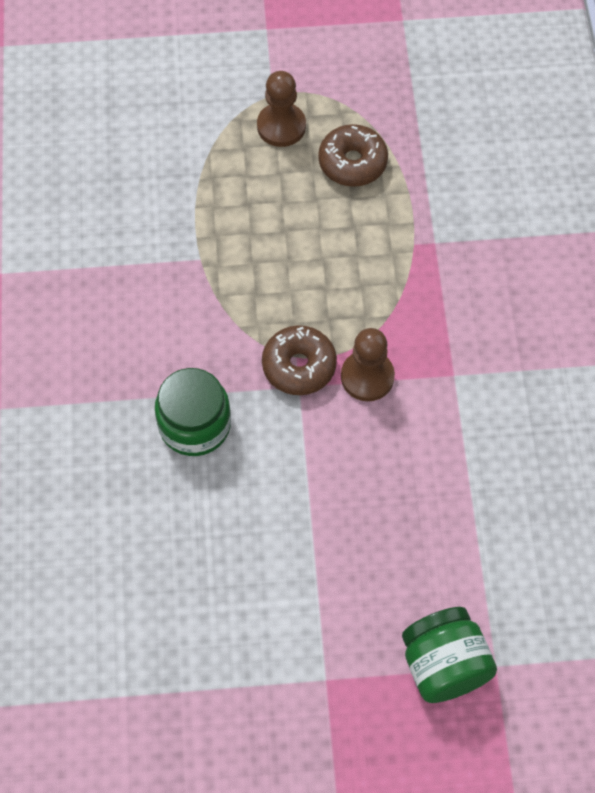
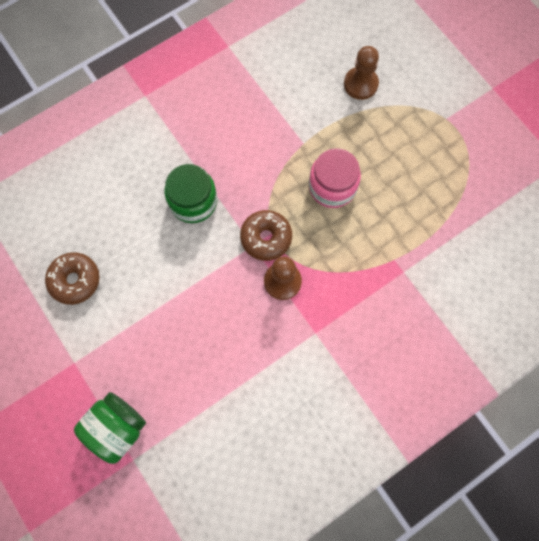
camera: 60 degrees right, 10 degrees up
(279, 258) = (332, 187): none -> pink jar
(281, 126) = (426, 136): brown pawn -> brown pawn (360, 84)
(352, 162) = (429, 191): brown donut -> brown donut (75, 280)

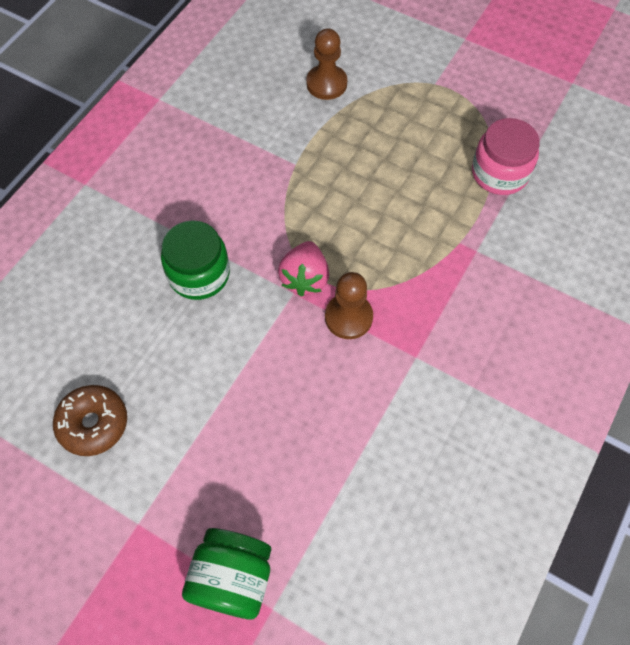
camera: 25 degrees left, 10 degrees down
(266, 238) = (305, 278): brown donut -> pink strawberry
(332, 187) = (351, 195): pink jar -> pink jar (499, 173)

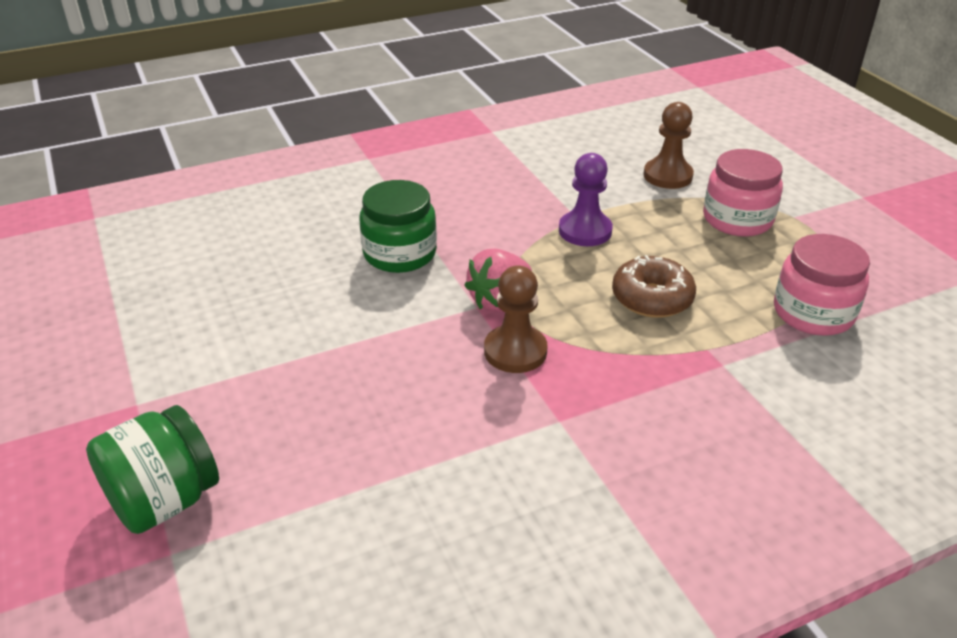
camera: 35 degrees right, 25 degrees down
(93, 424) = (188, 311): brown donut -> brown donut (652, 298)
(310, 175) = (585, 231): none -> purple pawn
(402, 106) = (737, 219): none -> pink jar

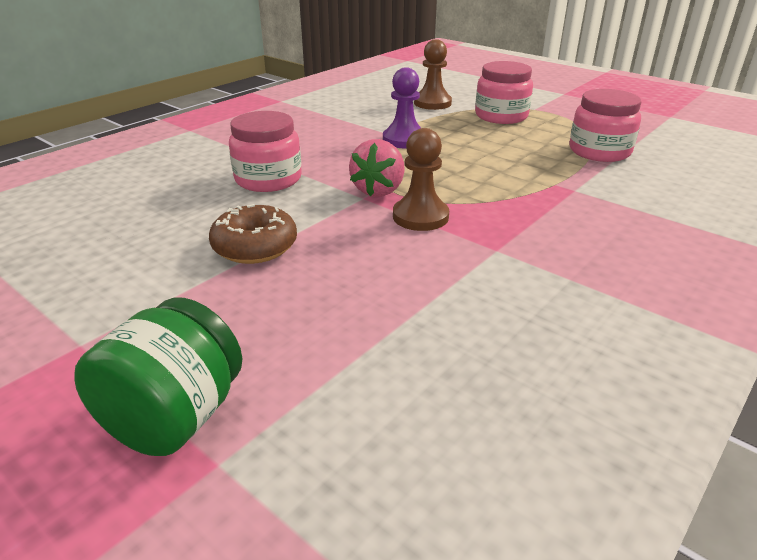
camera: 25 degrees left, 5 degrees down
(400, 253) = (268, 179): green jar -> pink jar
(652, 298) = (489, 165): brown donut -> brown donut (255, 247)

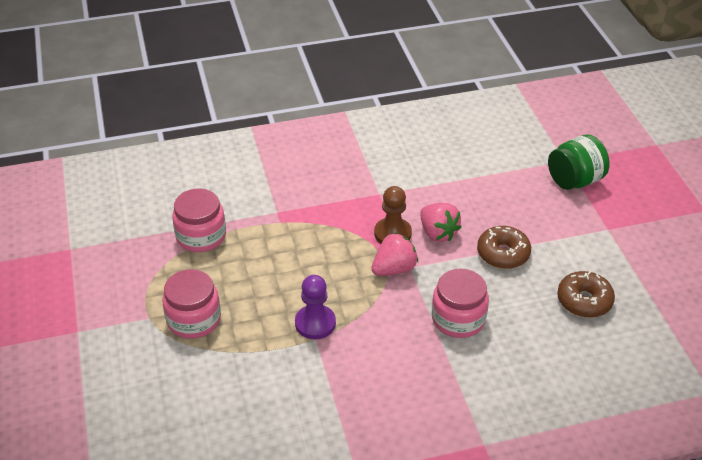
camera: 145 degrees left, 10 degrees up
(111, 238) = (584, 301): none -> brown donut
(365, 237) = (438, 233): none -> pink strawberry
(432, 103) = (218, 378): brown pawn -> none

